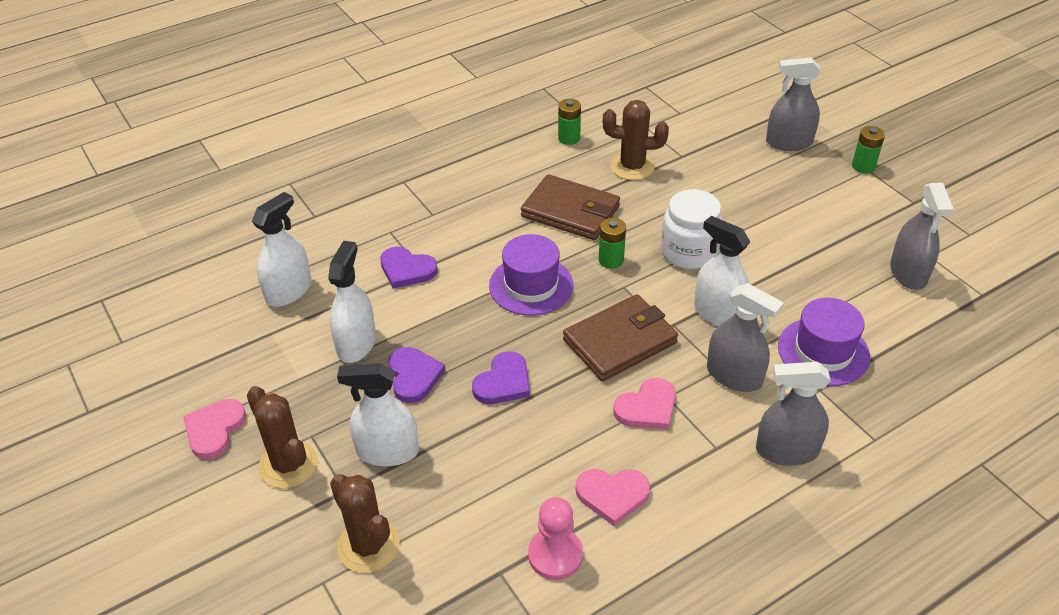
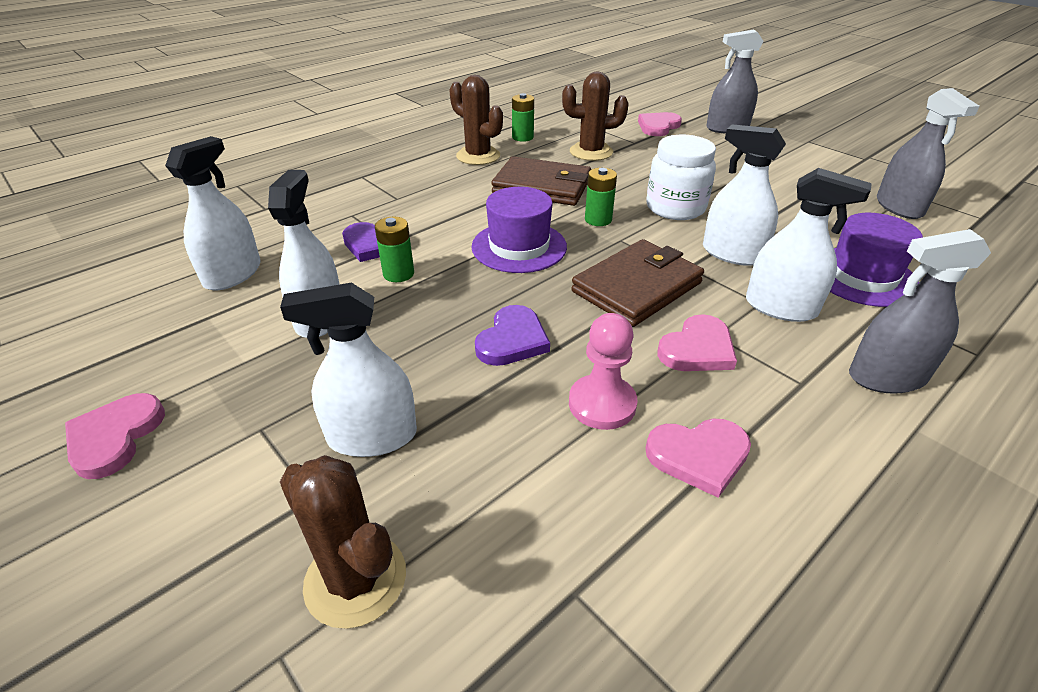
camera: 10 degrees left, 5 degrees down
(288, 465) = (225, 471): brown cactus -> brown cactus (478, 156)
(414, 376) = (397, 345): purple heart -> none
(555, 555) = (651, 552): pink pawn -> pink pawn (602, 404)
(715, 133) = (658, 126): none -> pink heart
(734, 376) = (780, 307): grey spray bottle -> white spray bottle
(863, 166) = (803, 139): green battery -> green battery (398, 274)

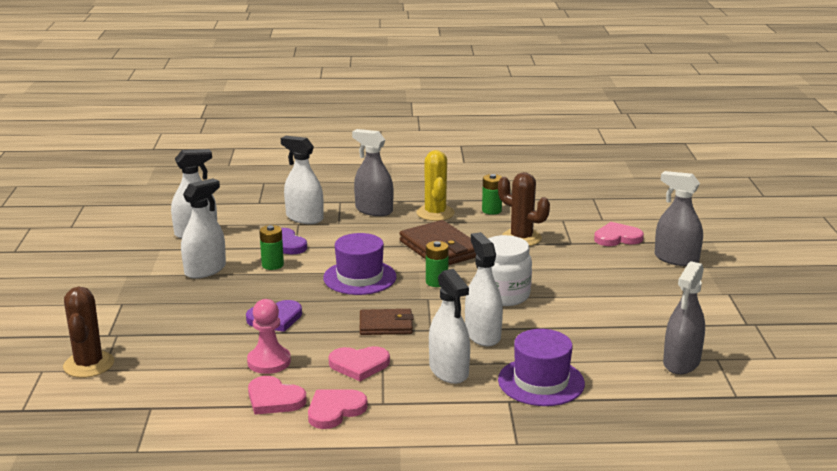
camera: 40 degrees right, 15 degrees down
(115, 437) = (71, 282): pink heart -> pink heart (335, 410)
(372, 436) = (157, 326): white spray bottle -> white spray bottle (304, 218)
(478, 156) = (435, 213): brown cactus -> yellow cactus
(637, 287) = (386, 325): brown wallet -> brown wallet, size x0.63
(887, 377) = (435, 423): grey spray bottle -> grey spray bottle (374, 210)

